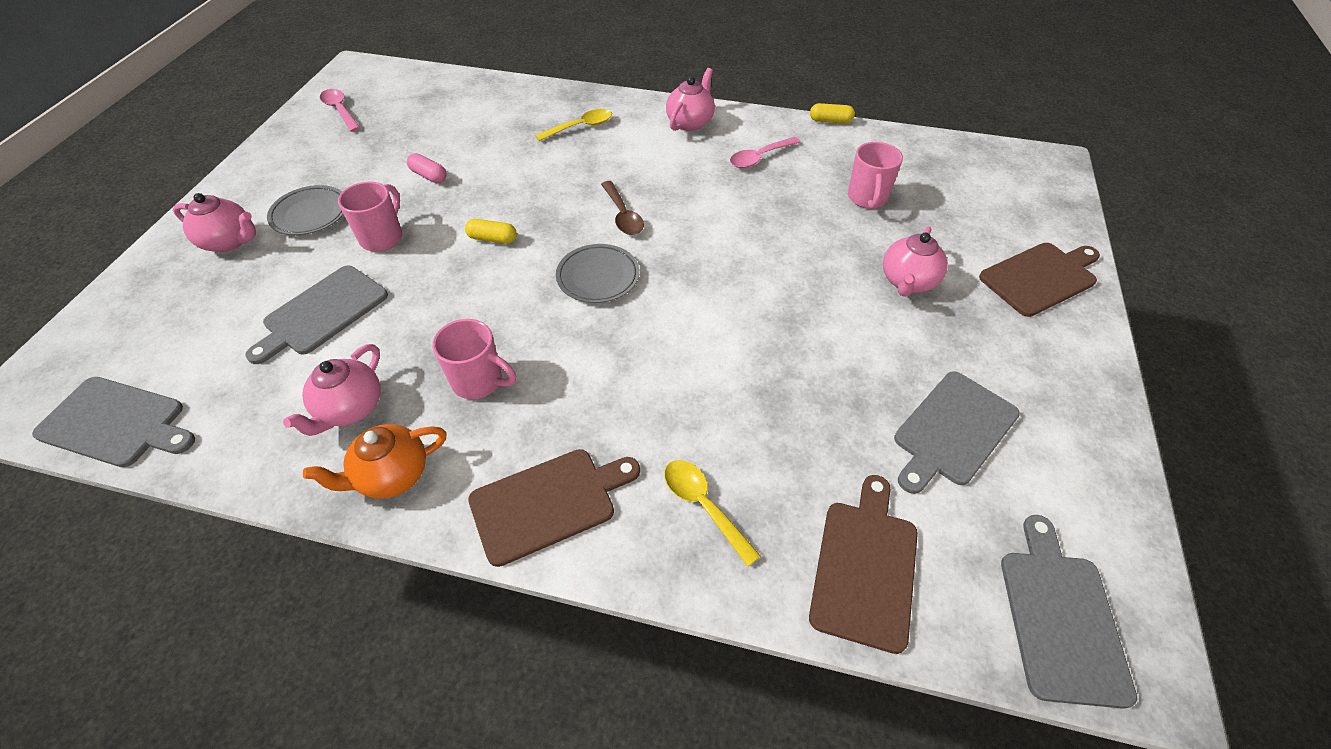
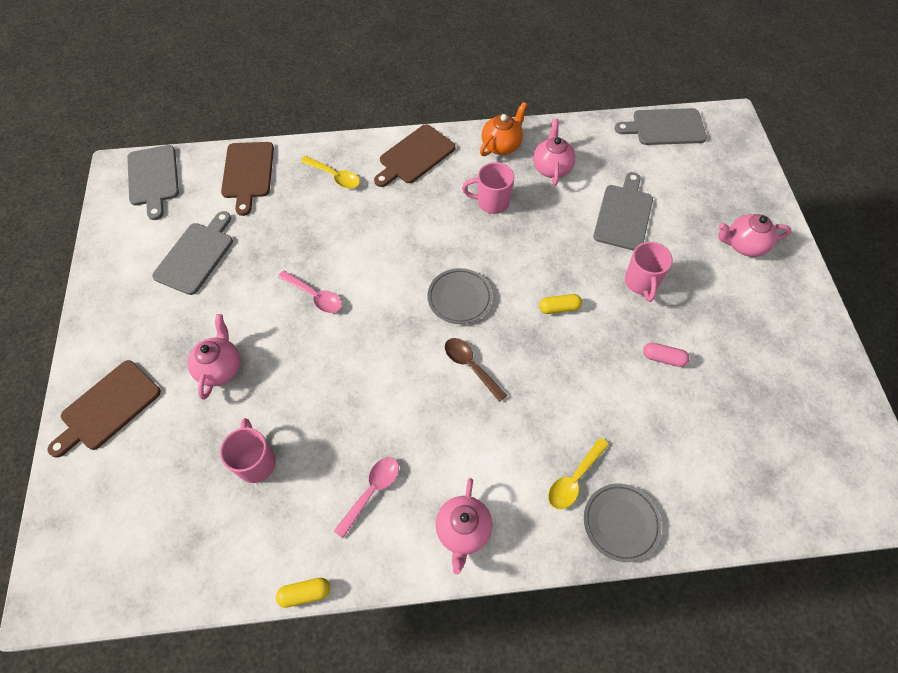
camera: 160 degrees right, 10 degrees up
(310, 214) = (715, 286): grey plate -> grey plate (621, 523)
(340, 110) = (828, 419): pink spoon -> pink spoon (315, 296)

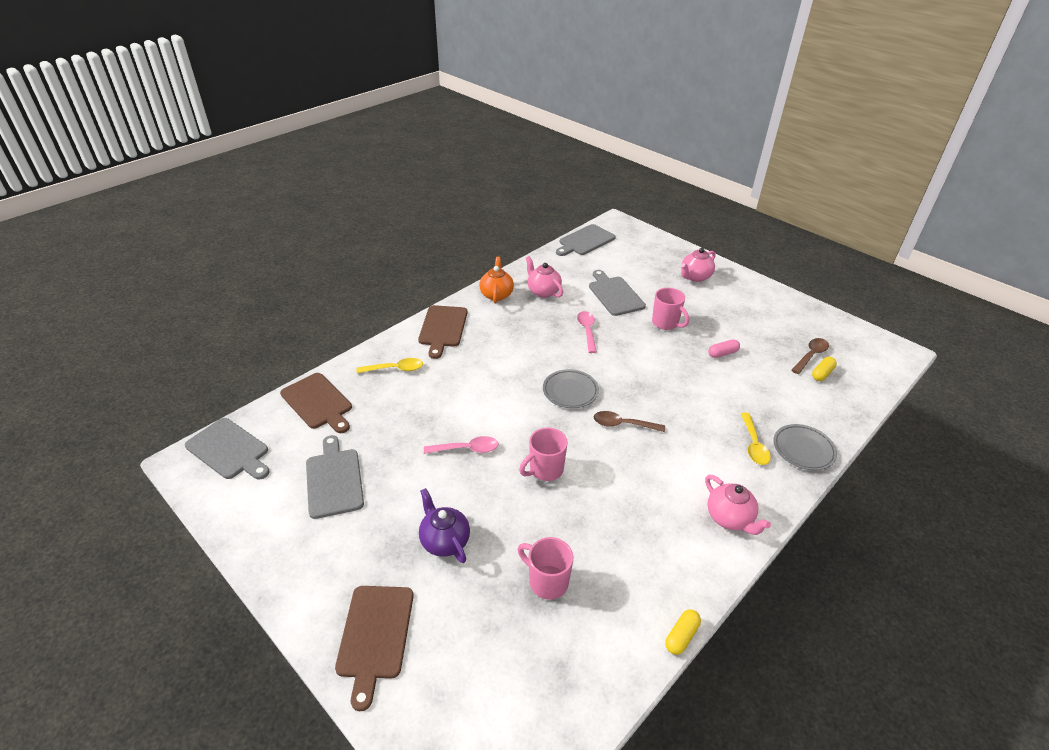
camera: 40 degrees left, 20 degrees down
(220, 368) = (444, 541): pink teapot -> purple teapot
(371, 491) = (649, 539): pink spoon -> pink spoon (587, 331)
(491, 202) = (527, 328): pink mug -> pink mug (545, 470)
(559, 308) = (636, 361): yellow capsule -> yellow capsule (822, 373)
(767, 428) = (810, 355): none -> brown spoon

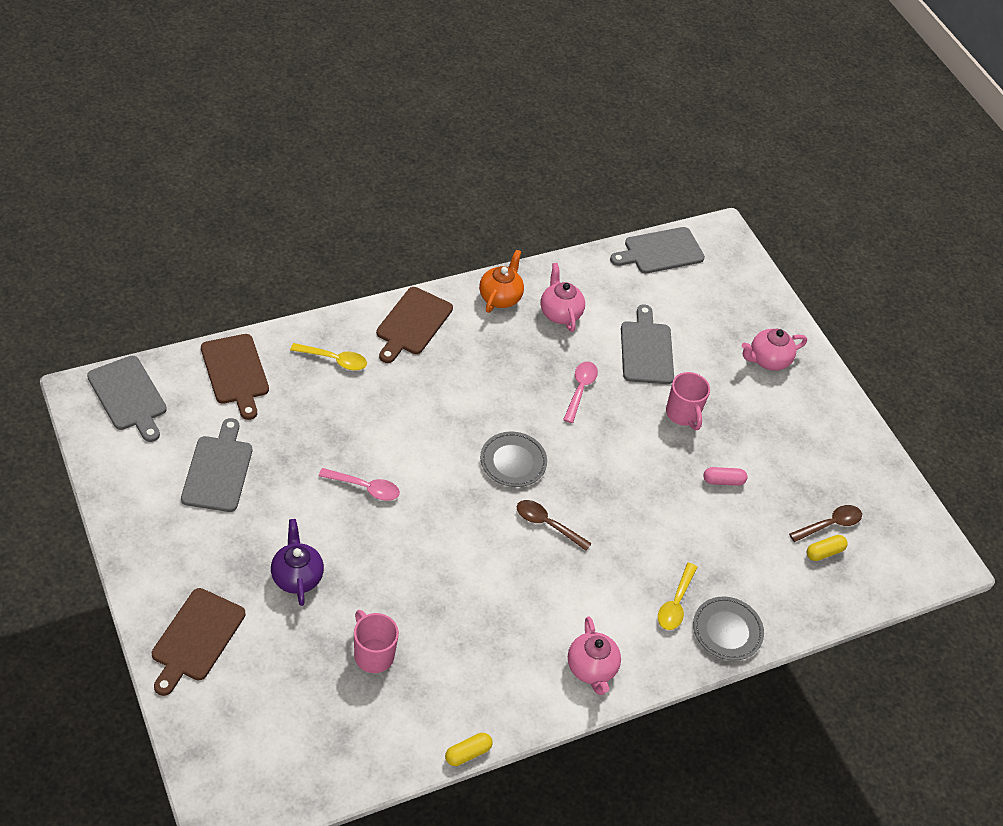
camera: 15 degrees right, 10 degrees up
(545, 470) = (433, 543): pink mug -> none

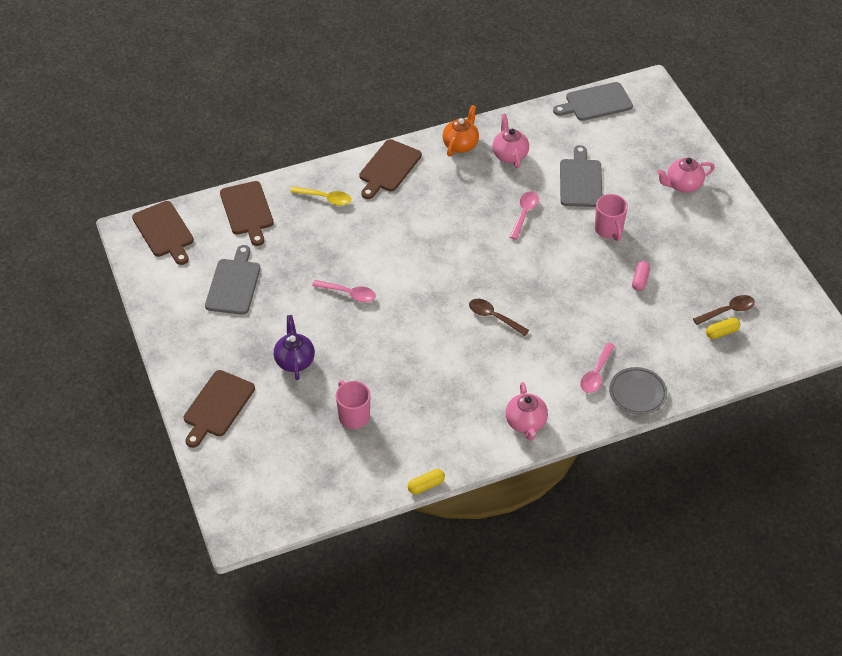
camera: 10 degrees right, 0 degrees up
(128, 396) = (164, 231): grey cutting board -> brown cutting board
(513, 462) = (467, 271): grey plate -> none
(675, 603) = (596, 374): yellow spoon -> pink spoon
(723, 481) = (640, 280): pink capsule -> pink capsule turned 75 degrees counterclockwise

